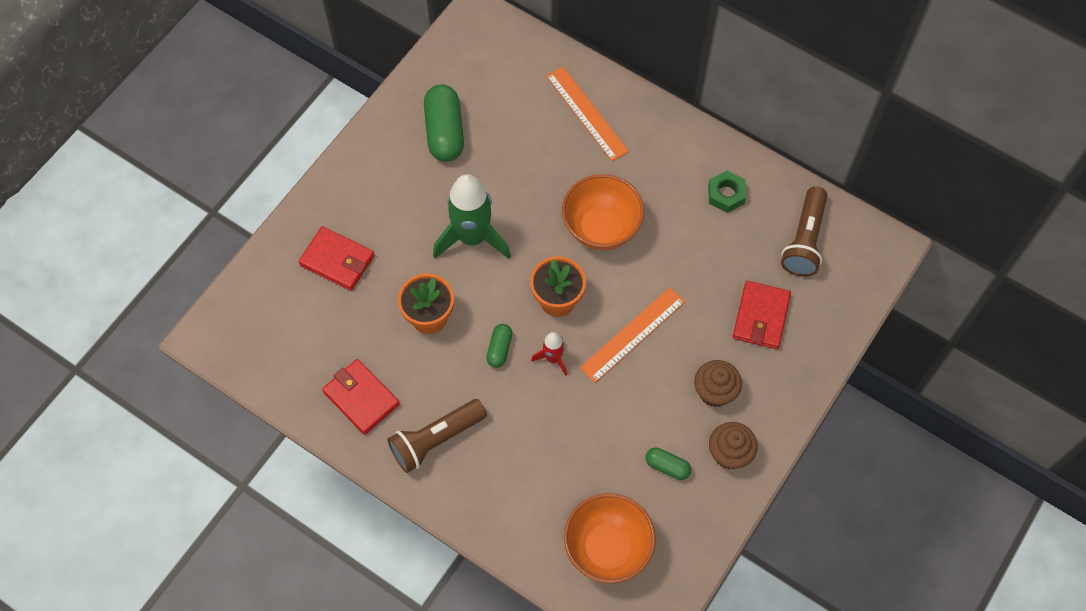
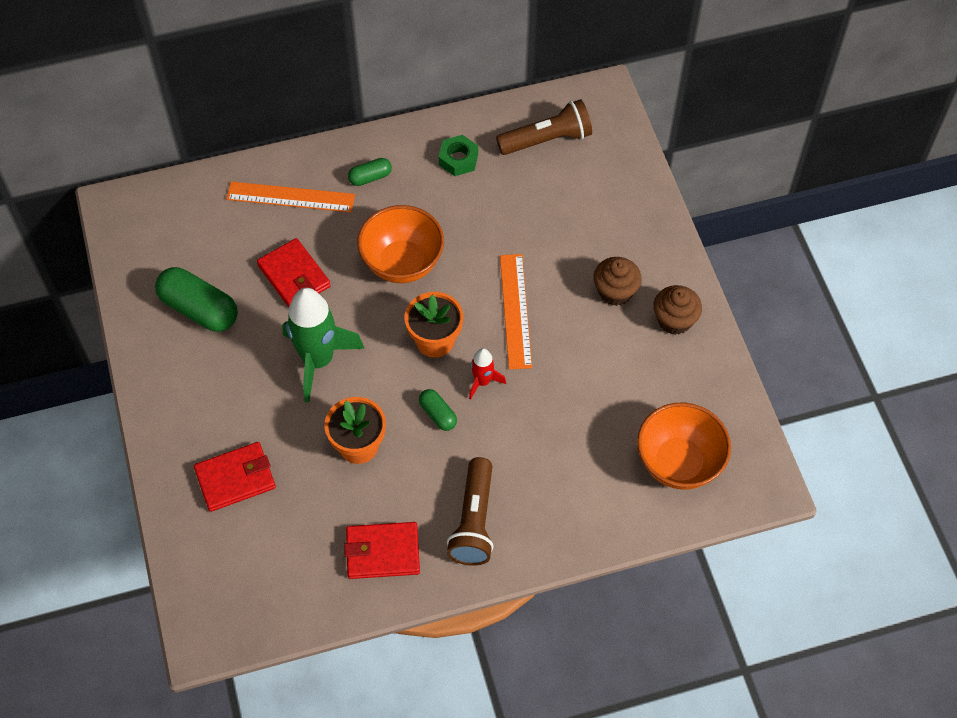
camera: 50 degrees left, 5 degrees down
(667, 466) = (647, 370): green capsule -> green capsule (370, 177)
(761, 317) = (582, 215): red wallet -> red wallet (294, 276)
(804, 240) = (547, 139): brown flashlight -> brown flashlight turned 75 degrees counterclockwise

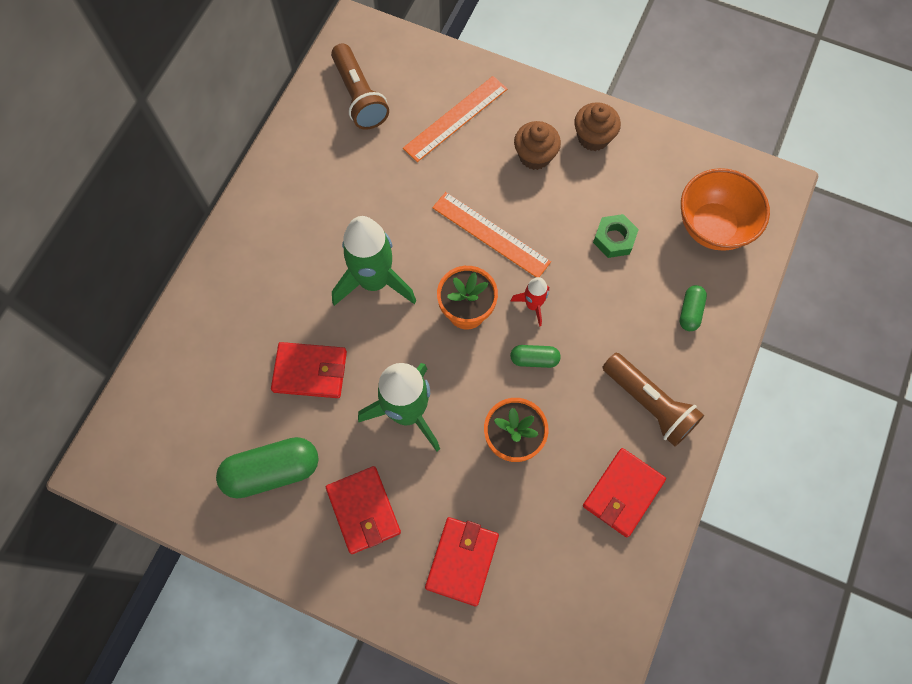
camera: 50 degrees left, 10 degrees up
(219, 387) = (363, 510): none -> red wallet
(290, 197) = (231, 318): orange ruler -> orange ruler (456, 118)
(370, 177) = (271, 244): green capsule -> green capsule (690, 312)
(402, 263) = (374, 281): orange bowl -> green rocket
(458, 159) = (317, 169): green nut -> green nut (614, 239)
(547, 139) = (359, 97): brown flashlight -> brown flashlight turned 135 degrees clockwise

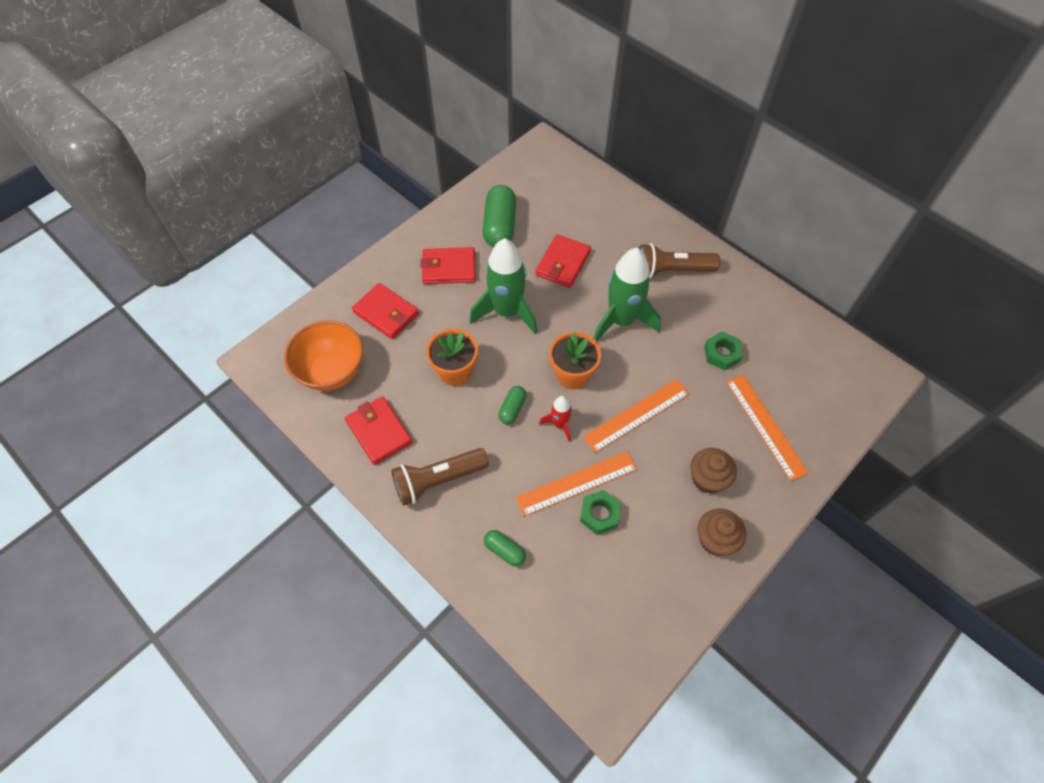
camera: 110 degrees right, 10 degrees down
(359, 97) = (805, 358): brown flashlight -> brown flashlight (671, 270)
(382, 172) = (722, 354): none -> green nut
(591, 268) = (577, 483): none -> orange ruler
(712, 226) = (583, 612): orange bowl -> orange bowl (332, 372)

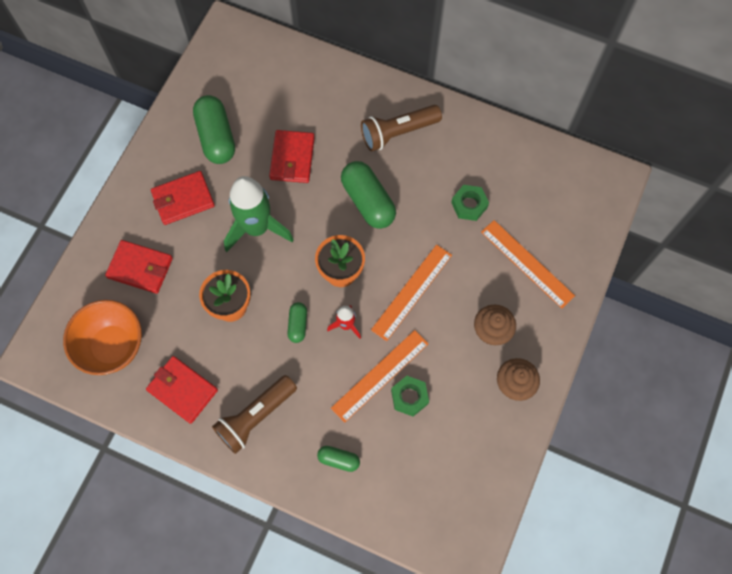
camera: 20 degrees left, 10 degrees up
(621, 320) = (368, 201): green rocket -> green capsule

